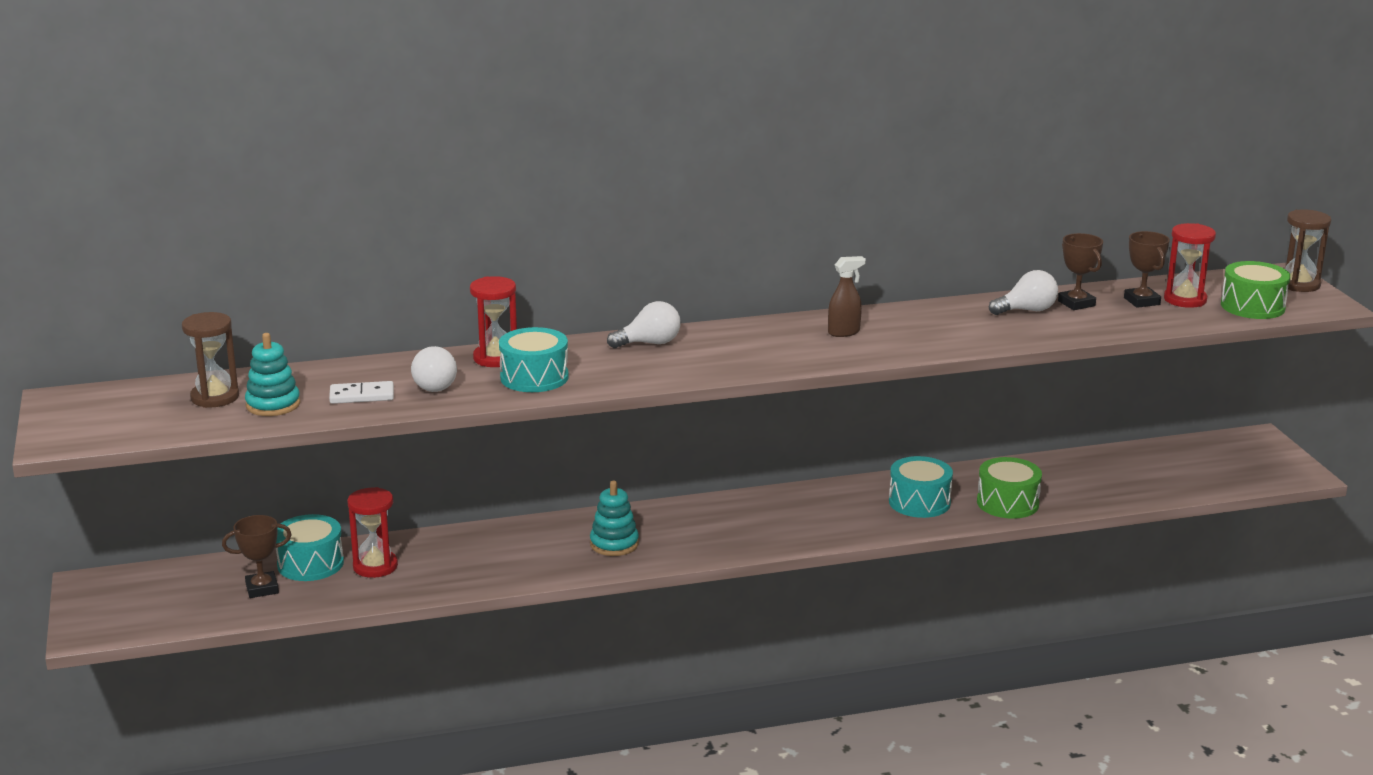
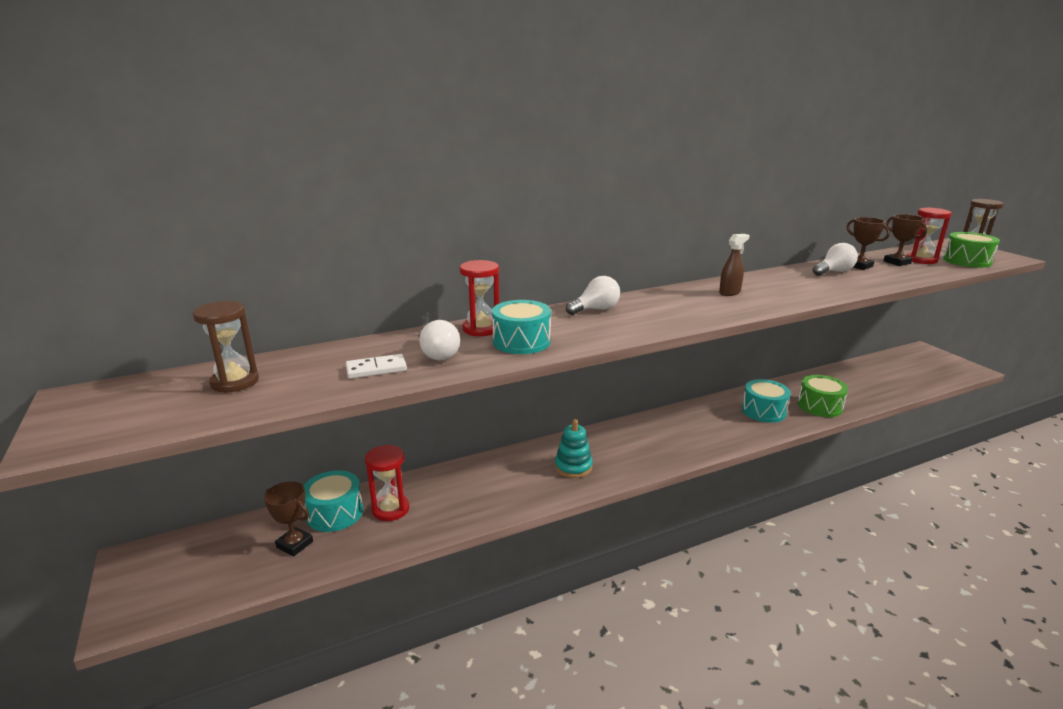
camera: 10 degrees left, 0 degrees up
(262, 589) = (295, 544): brown trophy -> brown trophy turned 60 degrees clockwise
(273, 405) = (293, 384): turquoise stacking toy -> none

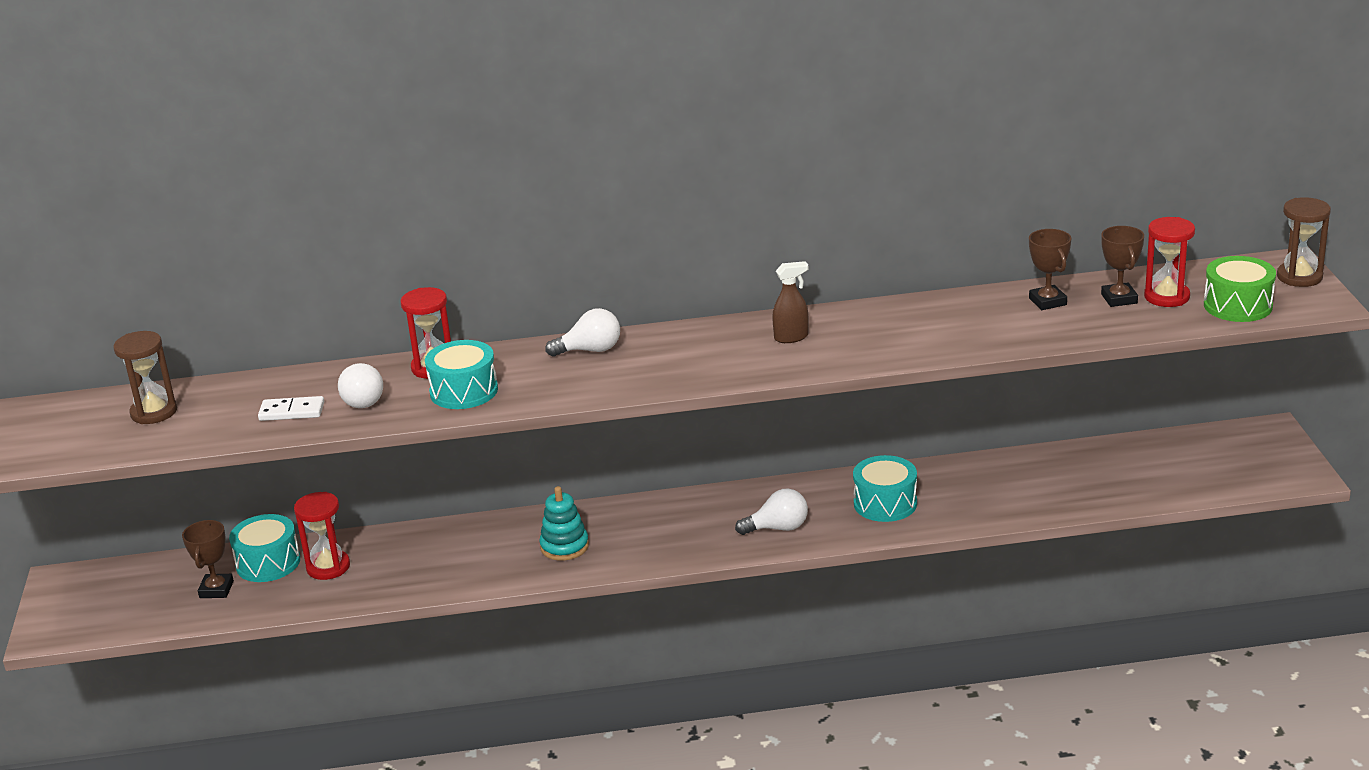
camera: 20 degrees right, 5 degrees up
(295, 544) = (216, 589): brown trophy -> brown trophy turned 45 degrees clockwise
(819, 406) = (977, 506): green drum -> none
(834, 272) = (991, 310): white light bulb -> white light bulb (778, 528)

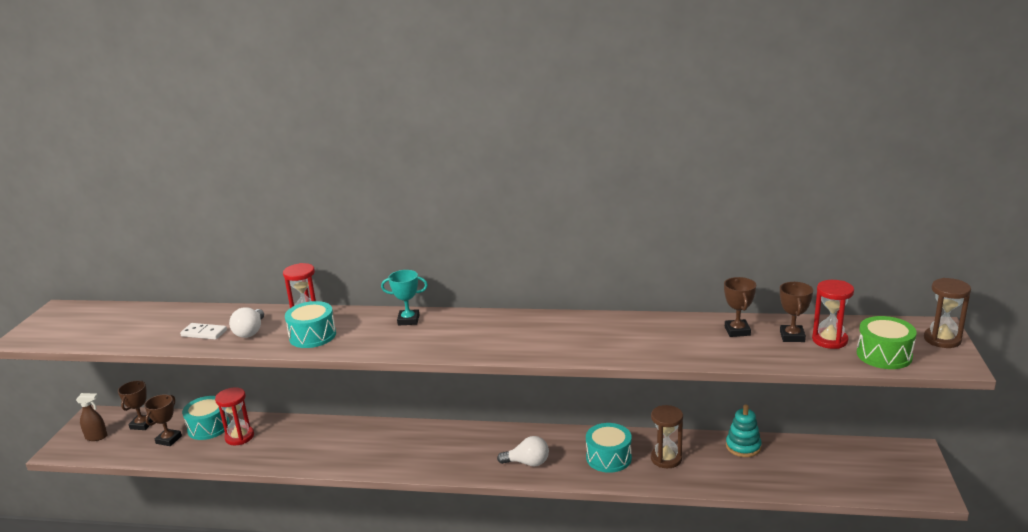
camera: 15 degrees right, 5 degrees down
(154, 412) = (130, 321): brown hourglass -> brown hourglass (666, 459)
(155, 577) = (142, 424): none -> brown trophy
(564, 546) = (385, 450): turquoise stacking toy -> turquoise stacking toy (743, 446)
(590, 350) = (408, 320): white light bulb -> turquoise trophy
(791, 337) = (543, 331): brown spray bottle -> brown spray bottle (96, 437)

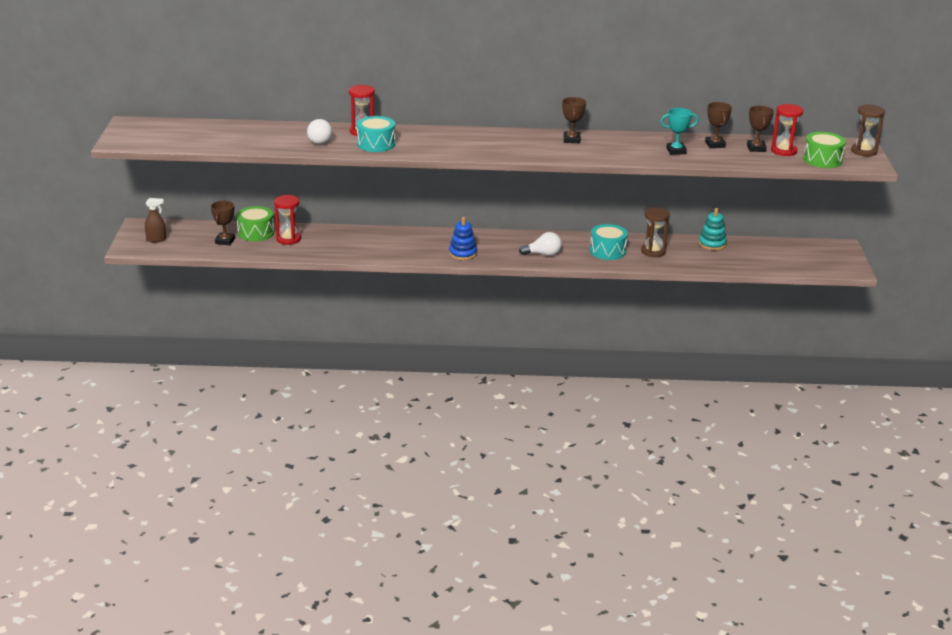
camera: 10 degrees left, 5 degrees up
(142, 424) = (192, 231): brown trophy -> brown trophy (571, 140)
(204, 333) = (280, 141): white domino -> none
(208, 427) = (256, 233): turquoise drum -> green drum
(408, 320) = (450, 134): turquoise trophy -> turquoise trophy (676, 151)
(430, 461) = (462, 253): none -> blue stacking toy

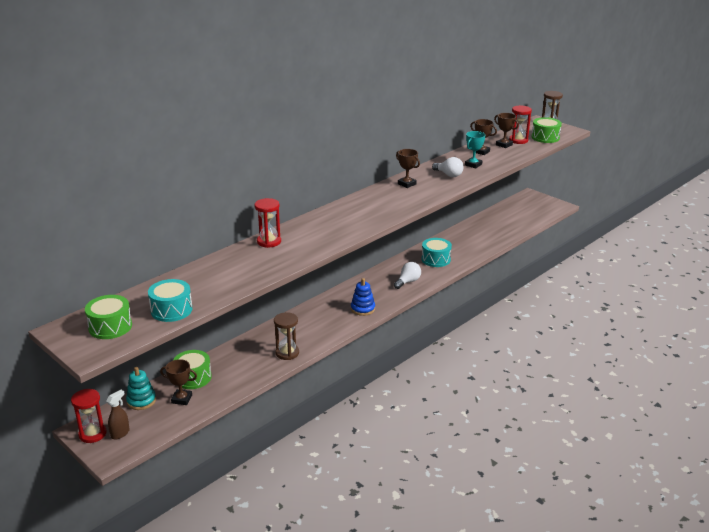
camera: 45 degrees left, 0 degrees up
(157, 134) = (110, 327): none -> green drum
(225, 241) = (182, 399): brown trophy -> brown trophy turned 45 degrees counterclockwise
(288, 239) = (228, 368): red hourglass -> red hourglass (92, 434)
(320, 141) = (256, 264): white light bulb -> white light bulb (449, 175)
(376, 144) = (300, 246): turquoise drum -> turquoise drum (171, 310)
(653, 251) = (457, 246): brown hourglass -> brown hourglass (287, 353)
(712, 244) = (475, 225): turquoise stacking toy -> turquoise stacking toy (141, 401)

